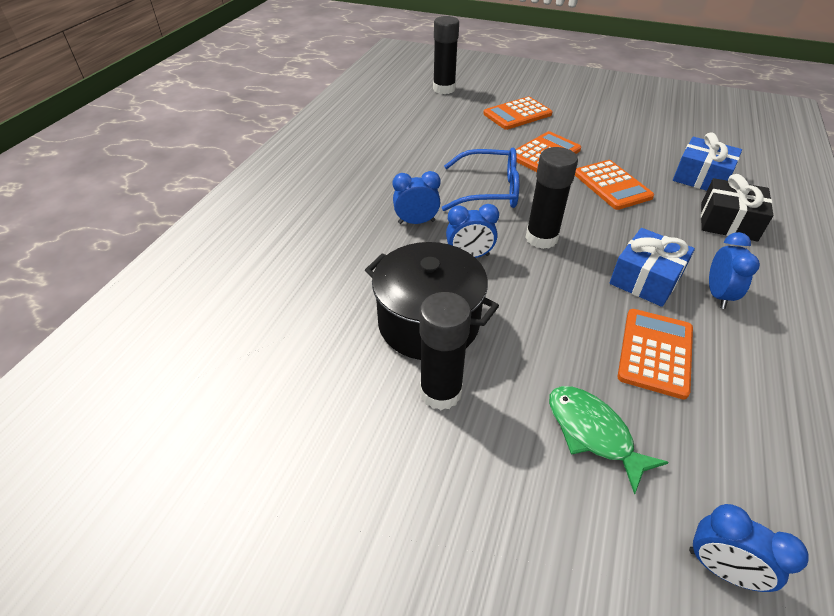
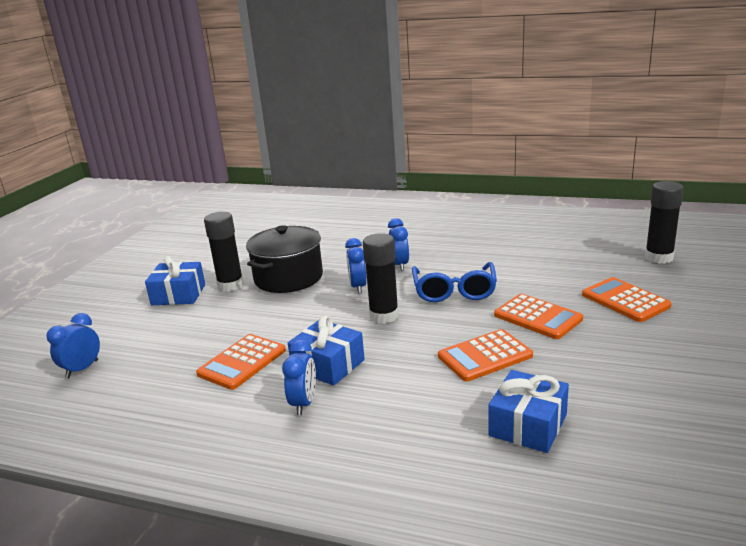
camera: 90 degrees right, 20 degrees down
(463, 467) = (178, 295): none -> blue gift
(592, 433) = (183, 333): green fish -> none
(655, 353) = (242, 362): orange calculator -> orange calculator turned 105 degrees clockwise
(717, 295) = (304, 403): blue clock -> blue clock turned 90 degrees counterclockwise
(728, 222) = (428, 431): black gift -> none

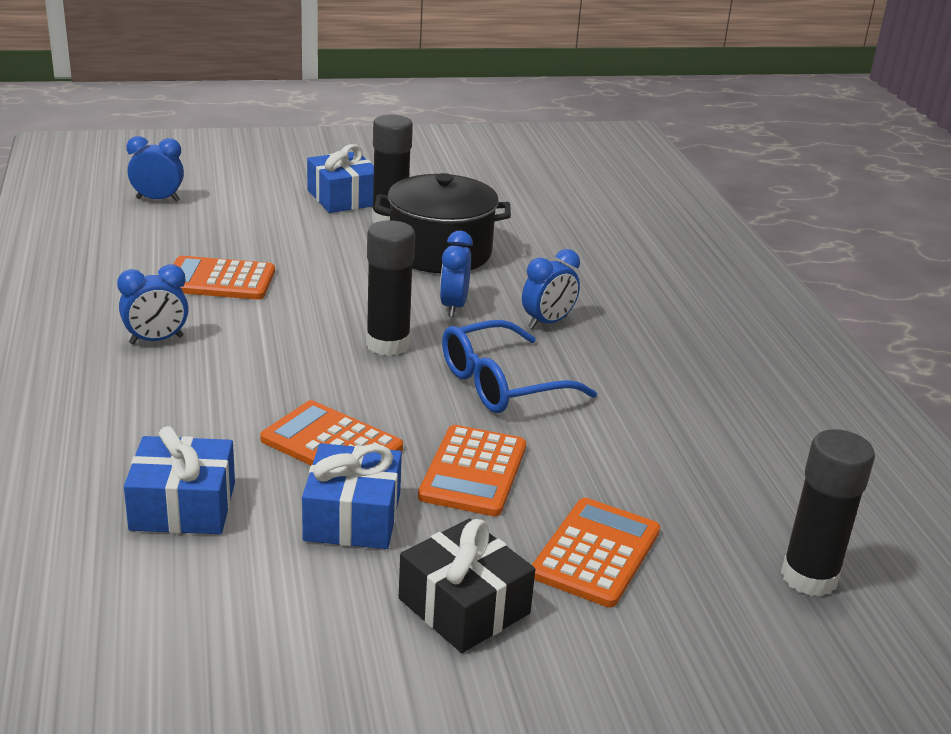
camera: 55 degrees right, 5 degrees up
(328, 365) = (244, 335): blue gift -> blue gift (352, 517)
(358, 287) = (453, 306): blue clock -> blue clock turned 45 degrees counterclockwise
(661, 345) = (464, 606): none -> black gift

